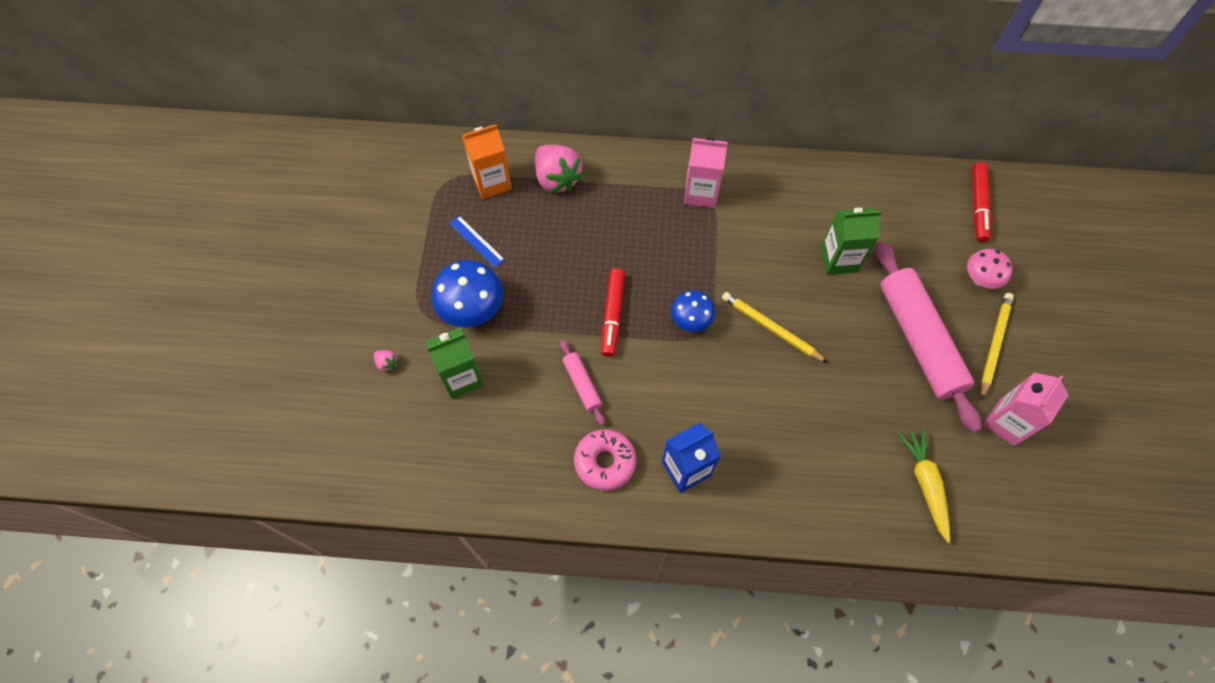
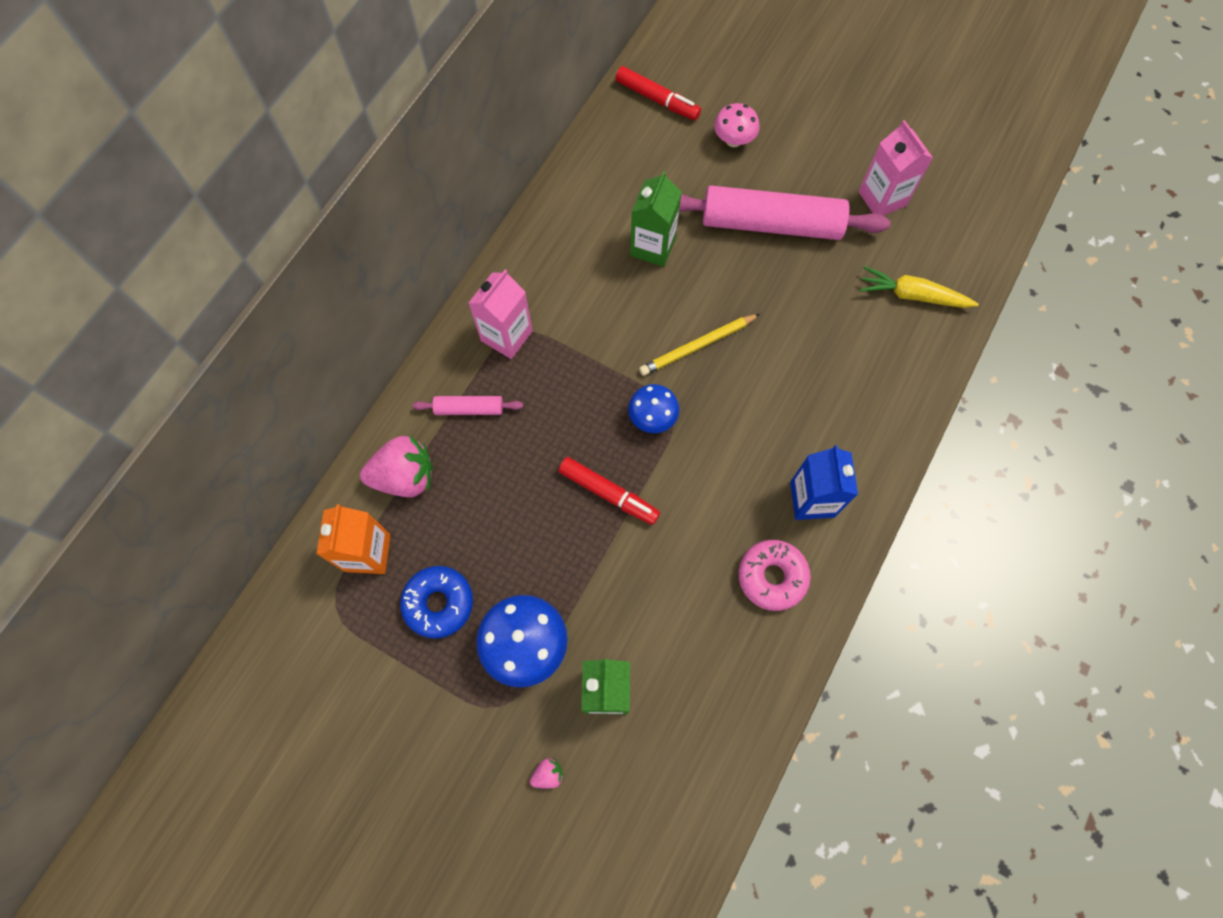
camera: 65 degrees left, 5 degrees up
(476, 241) = (439, 603): blue ruler -> blue donut
(582, 384) = (674, 561): pink rolling pin -> pink rolling pin (469, 408)
(994, 344) = (804, 166): yellow pencil -> none

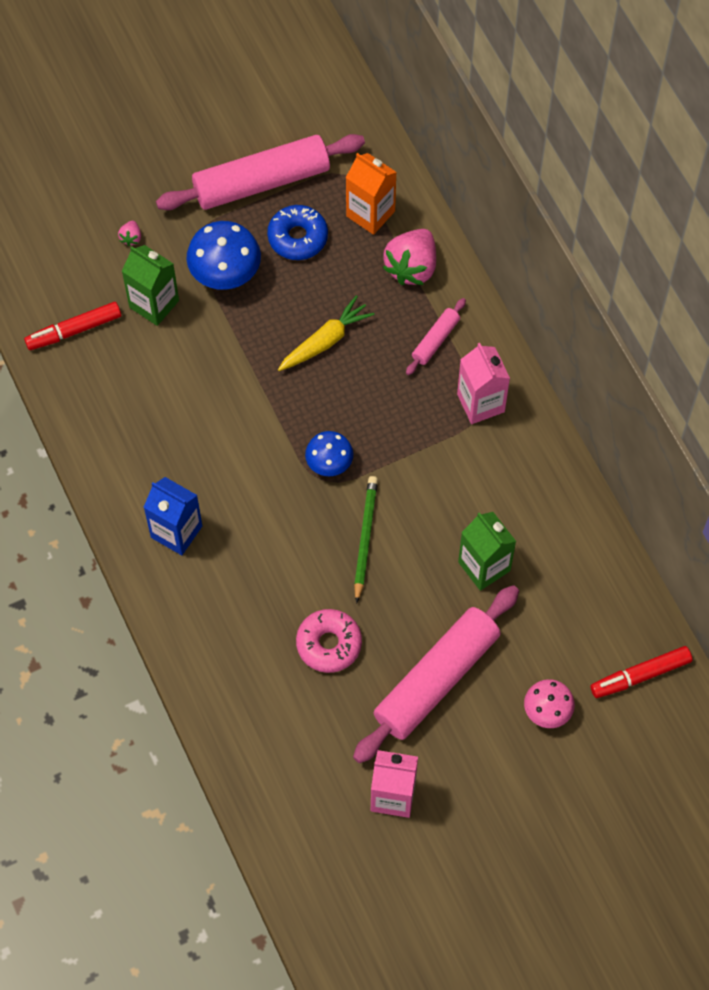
camera: 125 degrees right, 5 degrees down
(395, 685) = (262, 182): none -> pink rolling pin
(608, 493) = (292, 394): red marker -> red marker (74, 330)
(697, 346) = (365, 538): yellow pencil -> green pencil
(772, 577) = (143, 462): pink donut -> pink donut (329, 644)
(912, 295) = (282, 744): yellow carrot -> yellow carrot (325, 341)

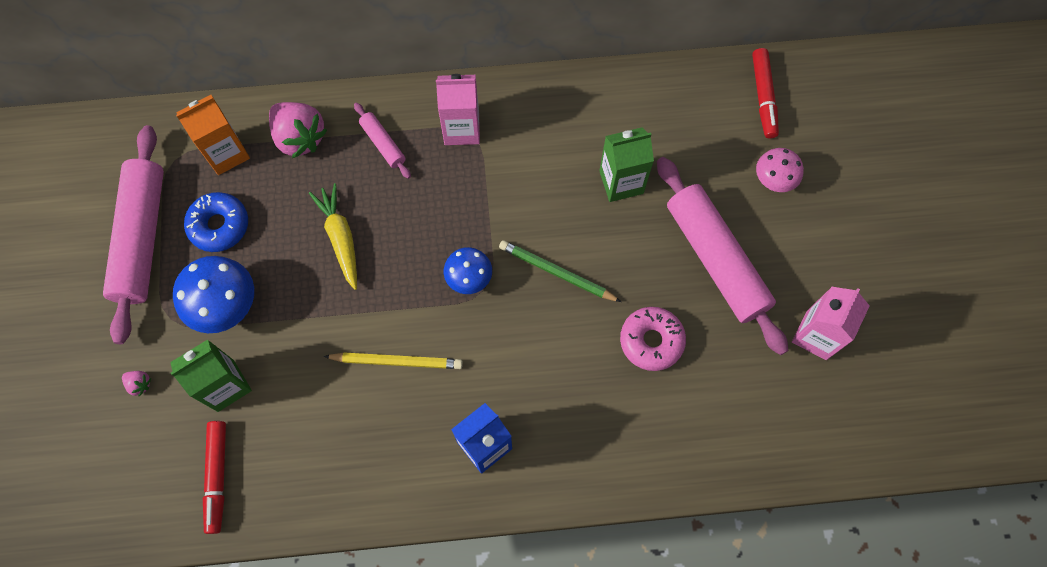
camera: 70 degrees left, 5 degrees up
(226, 431) = (397, 361): none -> yellow pencil

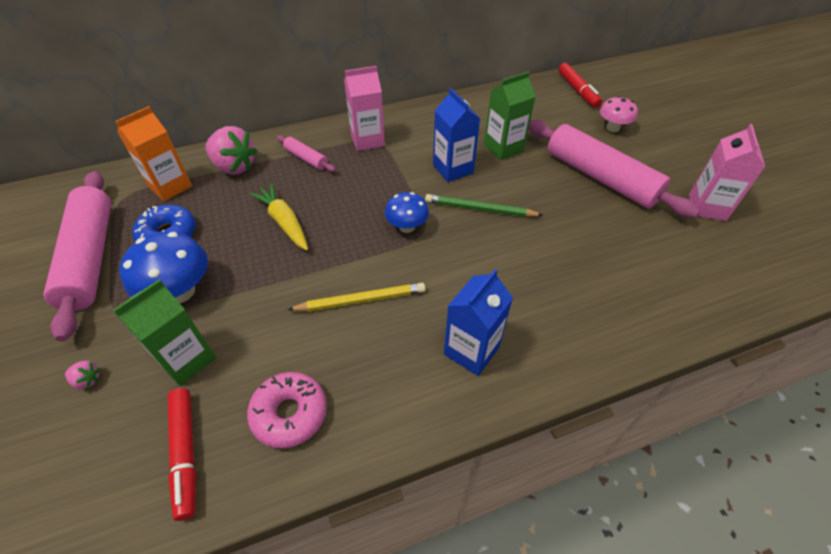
camera: 15 degrees left, 20 degrees down
(548, 203) = (453, 169): none -> blue carton
(651, 341) = (581, 237): pink donut -> pink donut (289, 413)

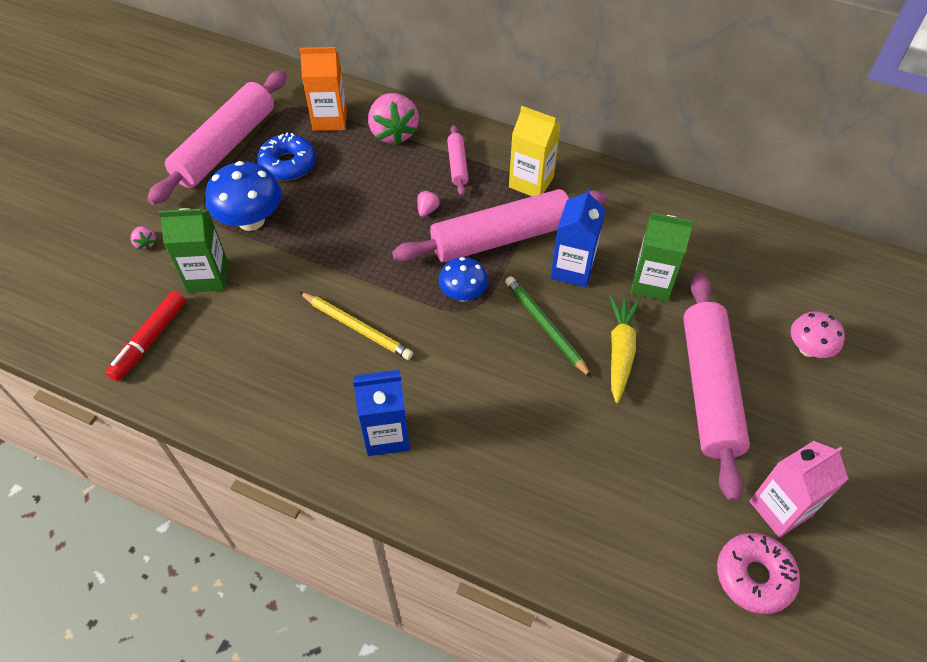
camera: 45 degrees right, 5 degrees up
(284, 222) = (375, 215): yellow carrot -> yellow carrot (620, 351)
(289, 413) = (226, 368): pink donut -> pink donut (754, 576)
(318, 195) = (427, 210): none -> pink strawberry
(367, 140) = (531, 182): pink carton -> yellow carton
(388, 180) = (500, 237): none -> pink rolling pin
(577, 90) = (835, 276): red marker -> none

